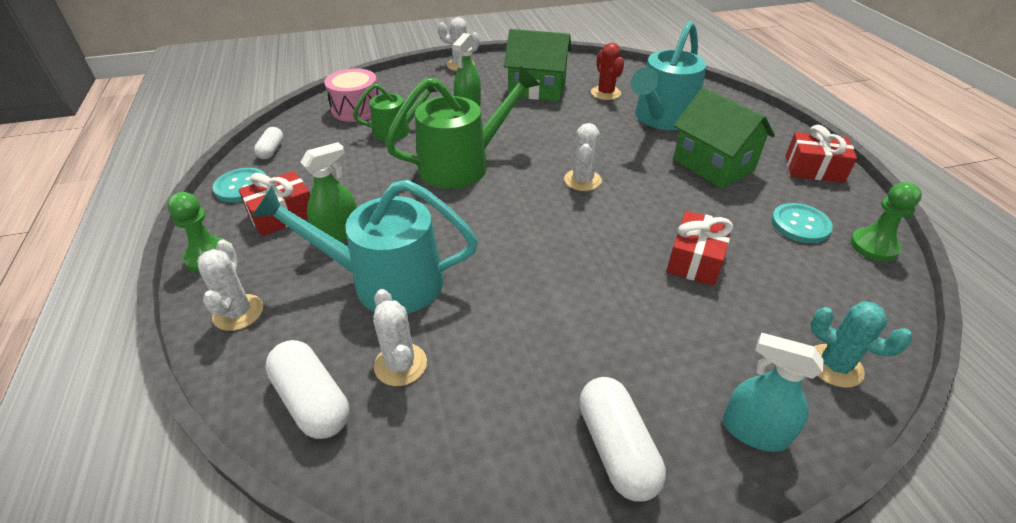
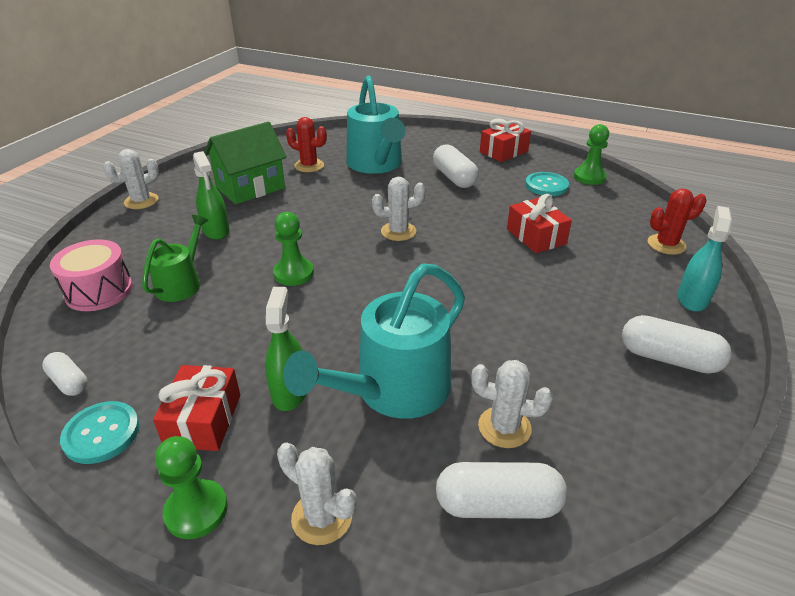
camera: 50 degrees left, 5 degrees down
(462, 164) = (293, 273): green watering can -> green pawn
(582, 180) = (398, 231): white cactus -> white cactus turned 60 degrees counterclockwise
(713, 165) = (454, 178): green house -> white capsule
(754, 431) = (692, 299): turquoise spray bottle -> turquoise spray bottle turned 135 degrees clockwise
(834, 366) = (666, 244): turquoise cactus -> red cactus

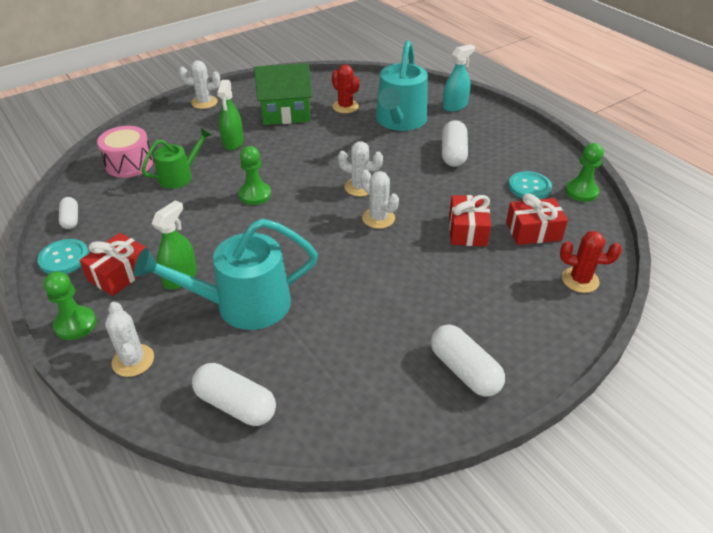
camera: 30 degrees right, 5 degrees up
(503, 152) = (525, 141): red gift -> red gift (533, 231)
(504, 427) = (289, 361): white cactus -> white cactus (378, 218)
(692, 299) = (545, 334): turquoise spray bottle -> turquoise spray bottle (455, 106)

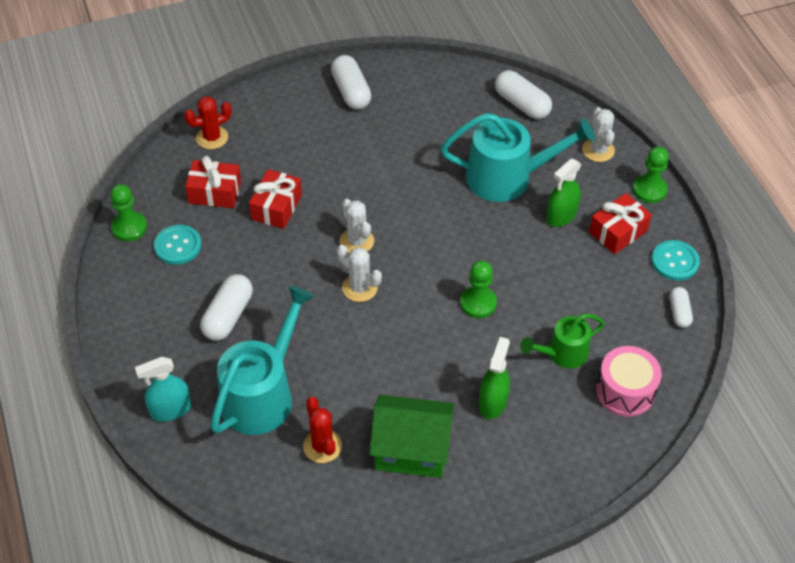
camera: 165 degrees left, 10 degrees up
(204, 102) = (525, 509): white cactus -> none
(580, 280) = (212, 137): red cactus -> red cactus turned 60 degrees counterclockwise

